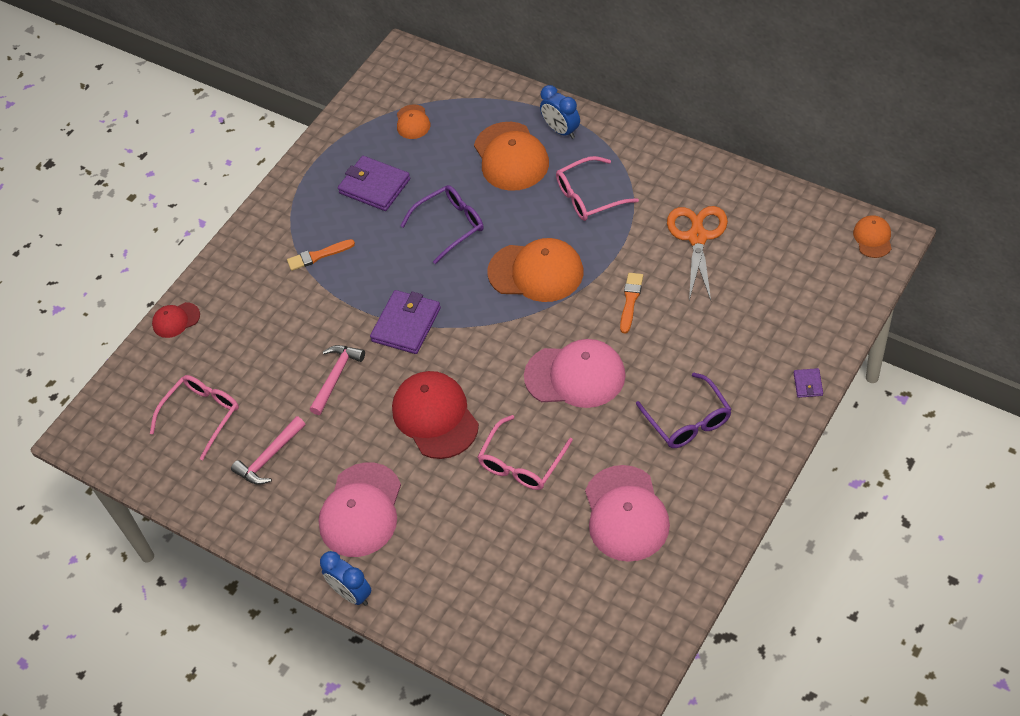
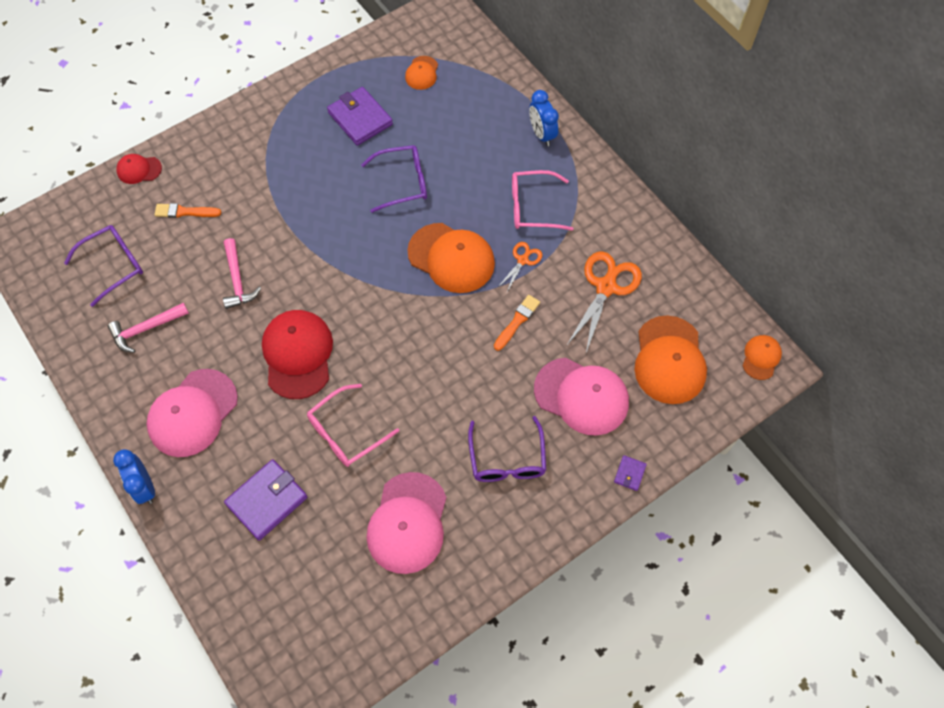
camera: 15 degrees right, 10 degrees up
(201, 416) = (113, 266): pink glasses -> purple glasses
(318, 256) = (281, 162): orange brush -> orange brush (185, 212)
(336, 377) = (237, 280): pink hammer -> pink hammer turned 120 degrees clockwise
(406, 324) = (319, 258): purple wallet -> purple wallet (267, 501)
(511, 157) = (486, 140): orange cap -> orange cap (669, 360)
(575, 376) = (433, 371): pink cap -> pink cap (581, 396)
(606, 246) = (522, 260): none -> orange scissors

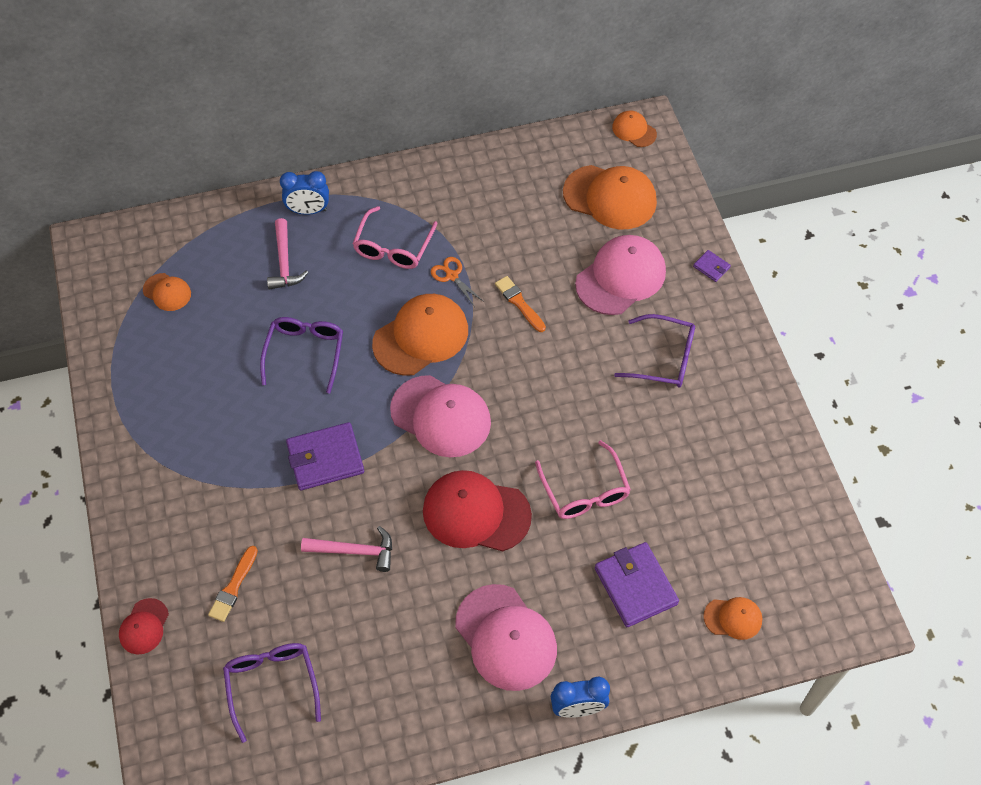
camera: 70 degrees left, 5 degrees down
(146, 329) = (377, 665): pink hammer -> pink hammer (284, 262)
(259, 592) = (733, 618): none -> orange cap
(360, 118) = (197, 369): purple wallet -> purple wallet (325, 458)
(408, 523) = (701, 462): pink cap -> pink cap (441, 416)
(606, 287) = (512, 218): orange scissors -> none

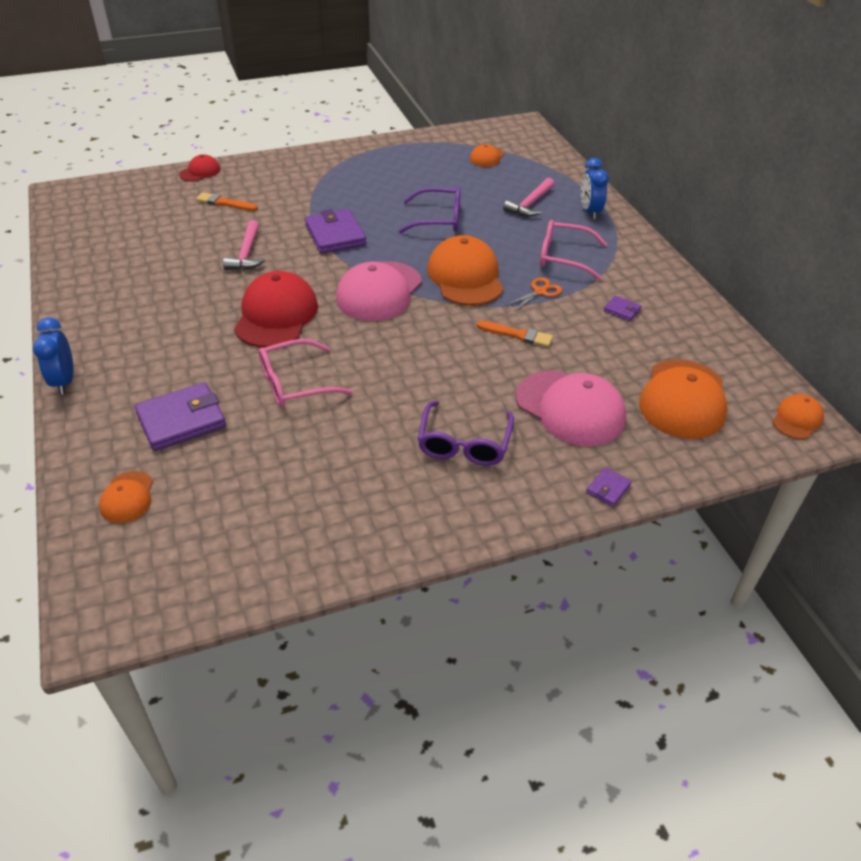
camera: 85 degrees right, 15 degrees down
(144, 626) = (200, 172): red cap -> red cap turned 120 degrees clockwise
(272, 685) = (138, 224): purple glasses -> none
(284, 262) = (530, 204): pink hammer -> pink hammer turned 45 degrees counterclockwise
(421, 337) = (465, 277): orange cap -> orange cap turned 150 degrees counterclockwise
(486, 215) = (622, 310): none -> purple wallet
(506, 637) = (147, 336): pink cap -> none
(519, 303) = (517, 335): orange brush -> orange brush turned 60 degrees clockwise

